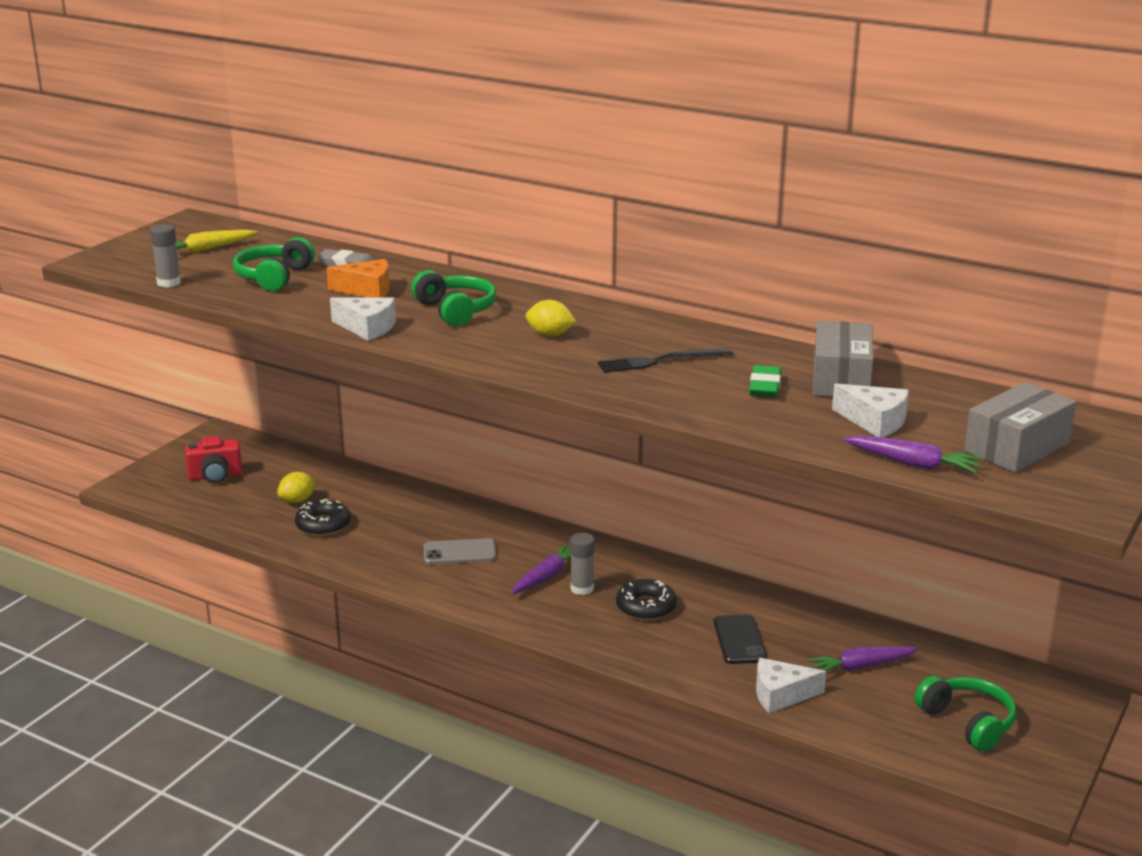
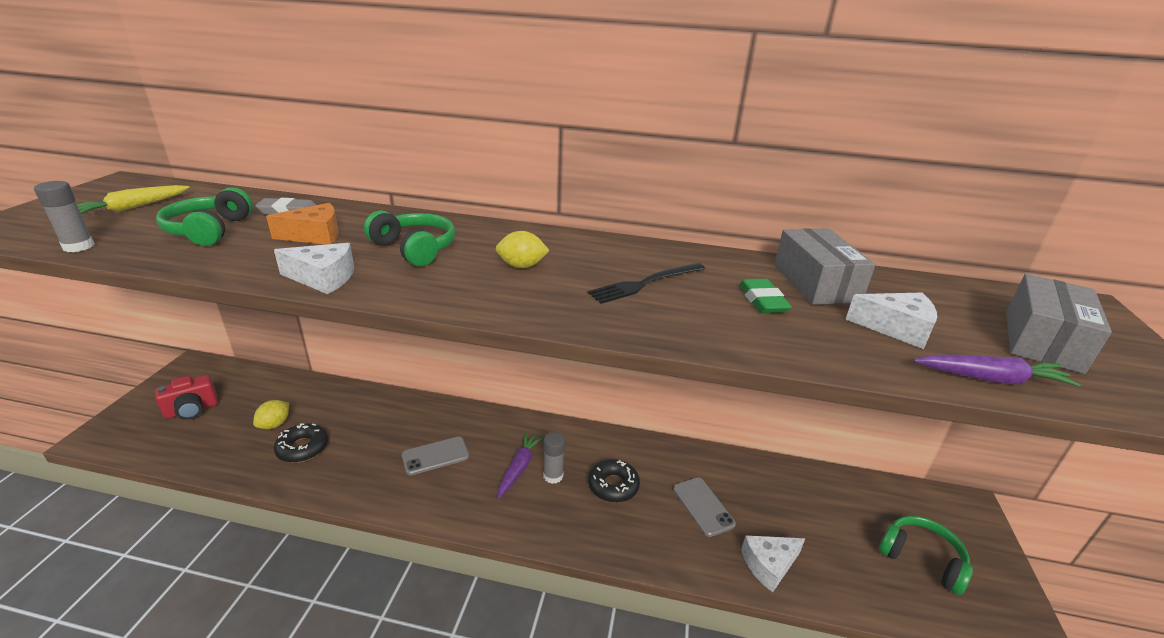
camera: 20 degrees left, 5 degrees up
(739, 640) = (703, 506): black phone -> grey phone
(861, 666) = (807, 514): purple carrot -> none

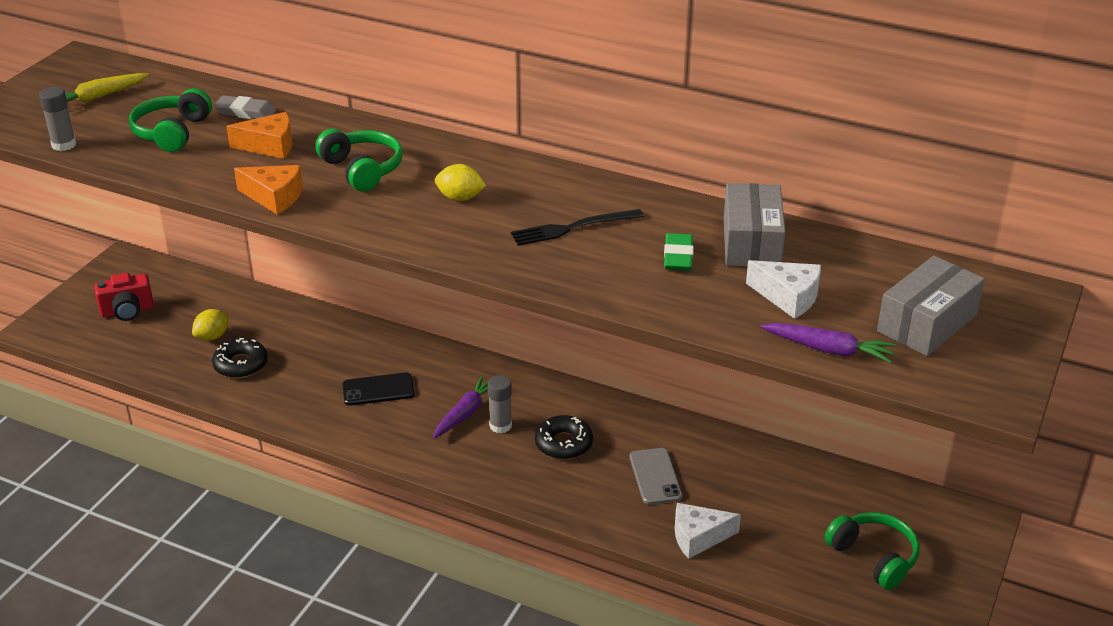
camera: 15 degrees right, 5 degrees up
(323, 278) = (274, 197): white cheese -> orange cheese
(435, 456) = (378, 390): grey phone -> black phone

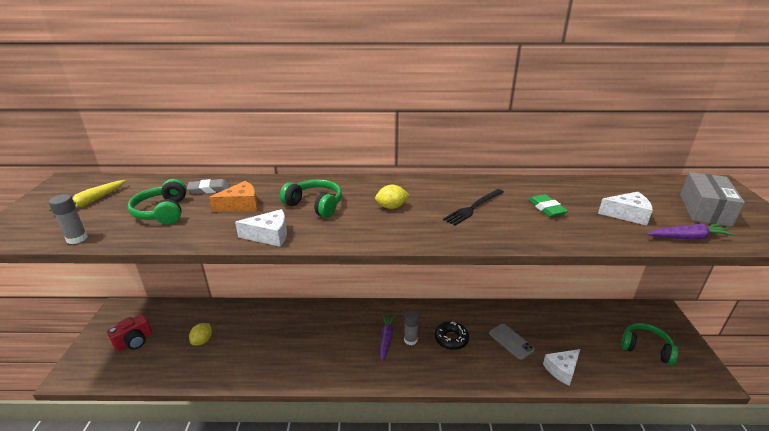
camera: 25 degrees left, 5 degrees down
(241, 364) = (231, 353): black donut -> none
(274, 197) = (269, 235): orange cheese -> white cheese
(378, 390) = (327, 341): black phone -> none
(751, 242) = (571, 192): grey box -> none

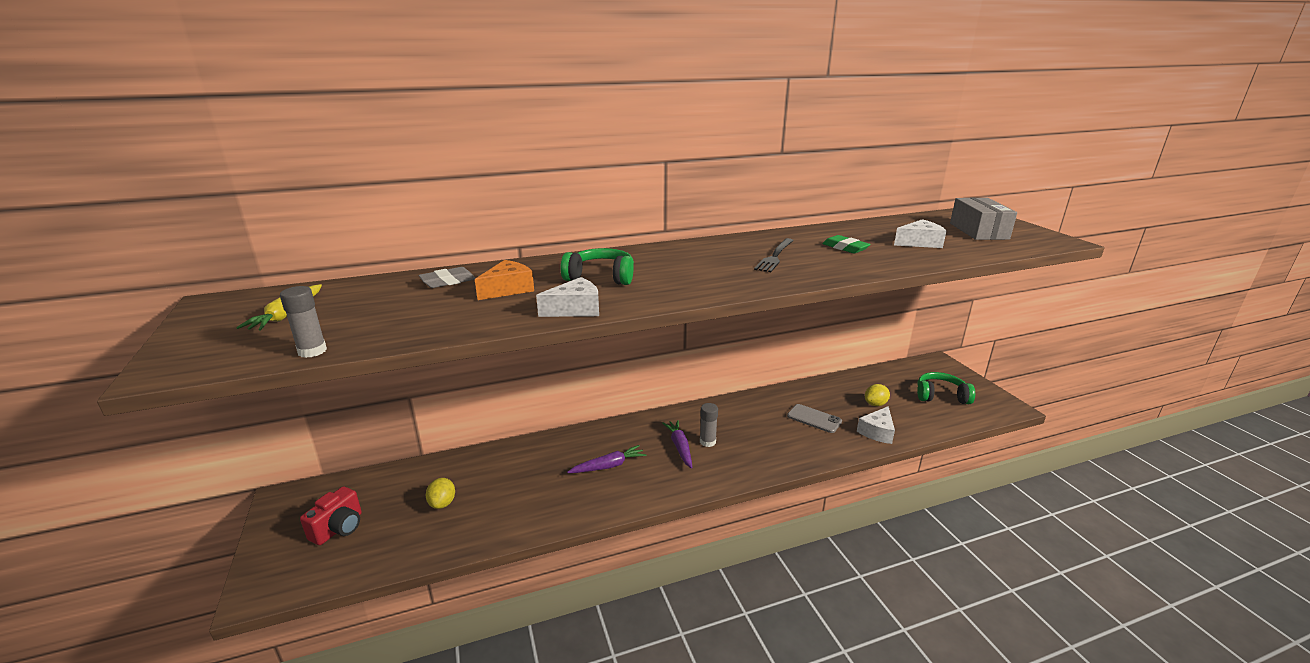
camera: 20 degrees left, 5 degrees down
(163, 212) = (408, 309): green headphones -> none
(391, 207) = (689, 267): yellow lemon -> yellow lemon (875, 404)
(451, 339) = (751, 431): black donut -> none
(688, 238) = (982, 251): purple carrot -> purple carrot (608, 466)

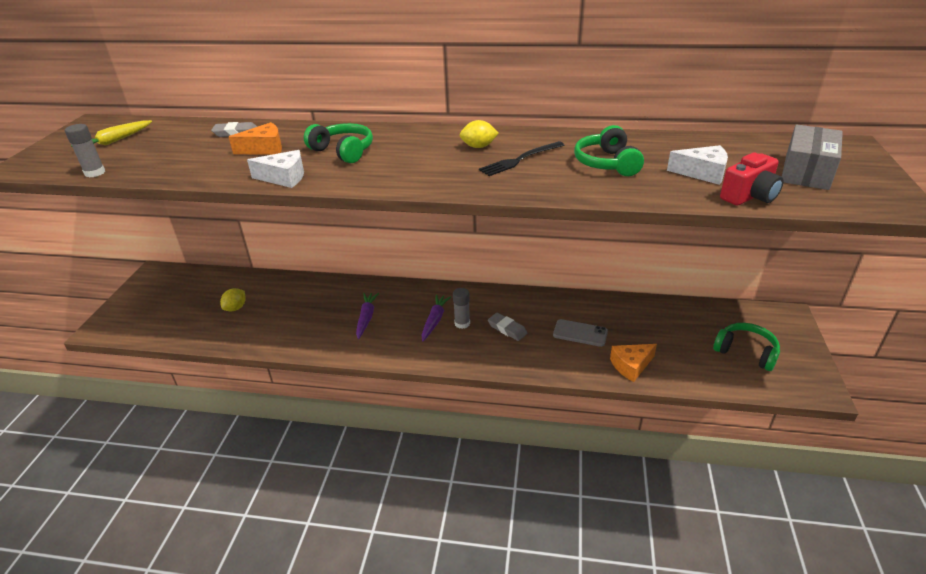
camera: 30 degrees right, 10 degrees up
(339, 528) = (166, 304): red camera -> red camera (749, 196)
(608, 466) = (366, 318): purple carrot -> purple carrot turned 90 degrees counterclockwise
(752, 434) = (507, 329): none -> grey eraser
(814, 419) = (580, 333): grey phone -> grey phone turned 45 degrees counterclockwise
(845, 248) = (607, 163): green eraser -> green headphones
(875, 404) = (660, 338): yellow lemon -> yellow lemon (478, 147)
(877, 432) = (631, 366): white cheese -> orange cheese

